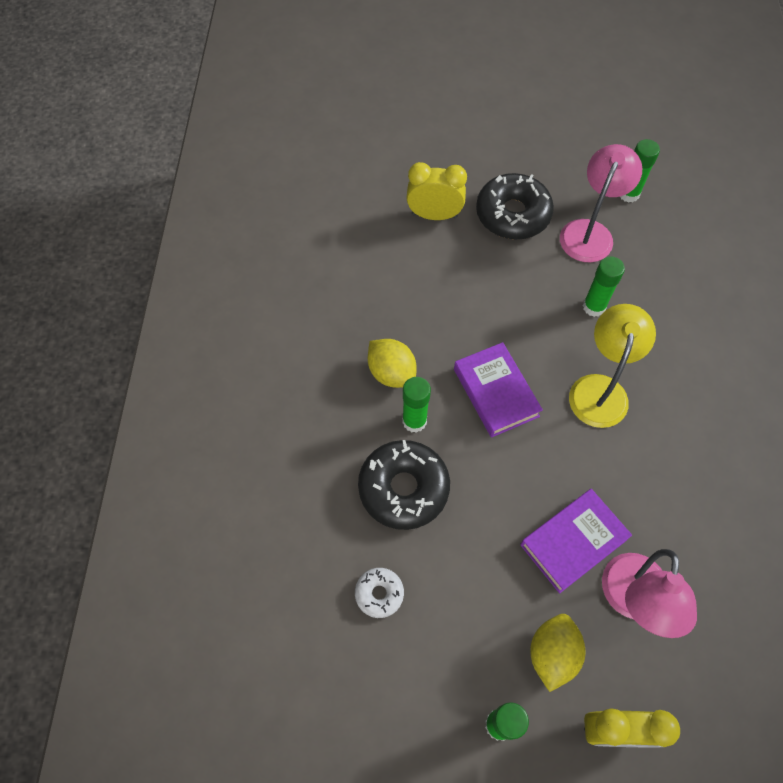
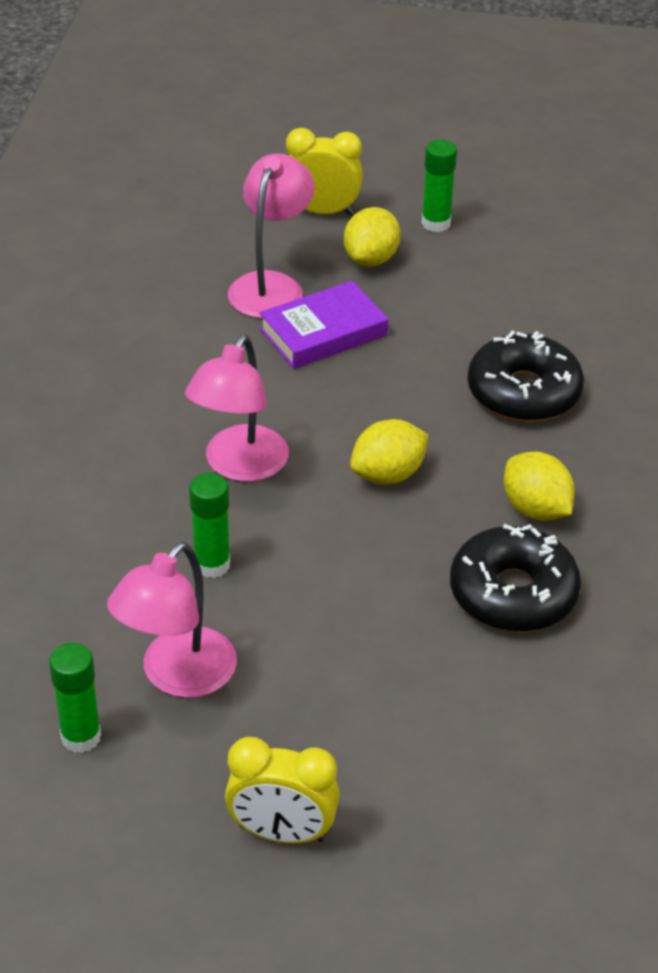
camera: 175 degrees left, 20 degrees down
(379, 594) = (555, 312): white donut -> none
(414, 421) = (505, 454): green glue stick -> none
(434, 215) = (450, 731): yellow clock -> yellow clock (282, 833)
(496, 392) = (388, 475): purple book -> yellow lemon
(512, 214) = (306, 719): black donut -> black donut (513, 593)
(600, 389) = (239, 466): yellow lamp -> pink lamp

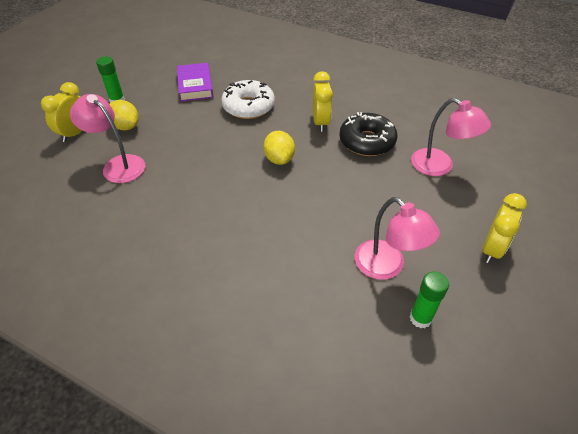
camera: 70 degrees left, 5 degrees up
(212, 564) = (313, 235): green glue stick -> none
(239, 466) = (247, 208): pink lamp -> pink lamp (440, 166)
(323, 332) = (167, 155): purple book -> purple book (195, 85)
(523, 392) = (248, 106): black donut -> white donut
(535, 509) = (320, 122): yellow lemon -> yellow clock

